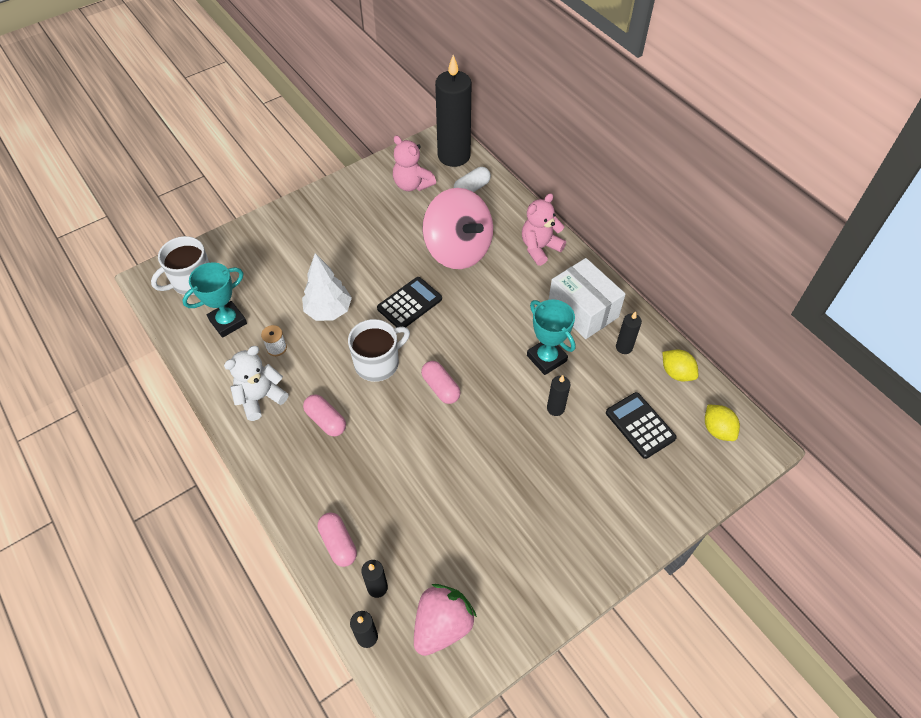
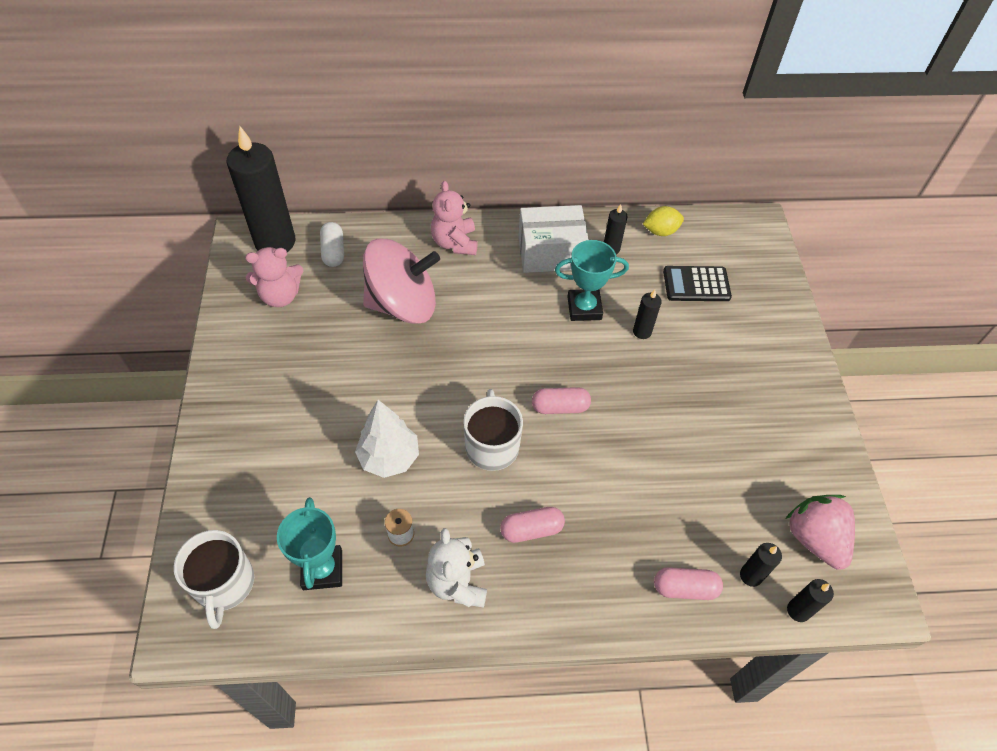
camera: 60 degrees left, 0 degrees up
(409, 304) = (438, 380): black calculator -> none
(717, 430) = (730, 239): yellow lemon -> none

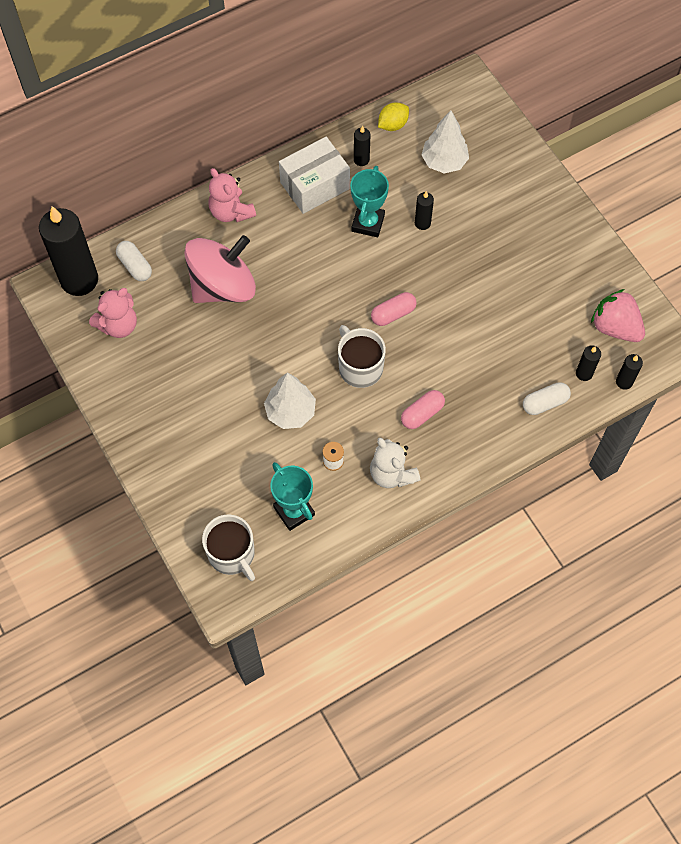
camera: 25 degrees left, 10 degrees up
(584, 308) = (368, 223): turquoise trophy -> turquoise trophy turned 45 degrees counterclockwise
(685, 588) = (545, 403): pink capsule -> white capsule
(696, 284) = (444, 162): black calculator -> white tree

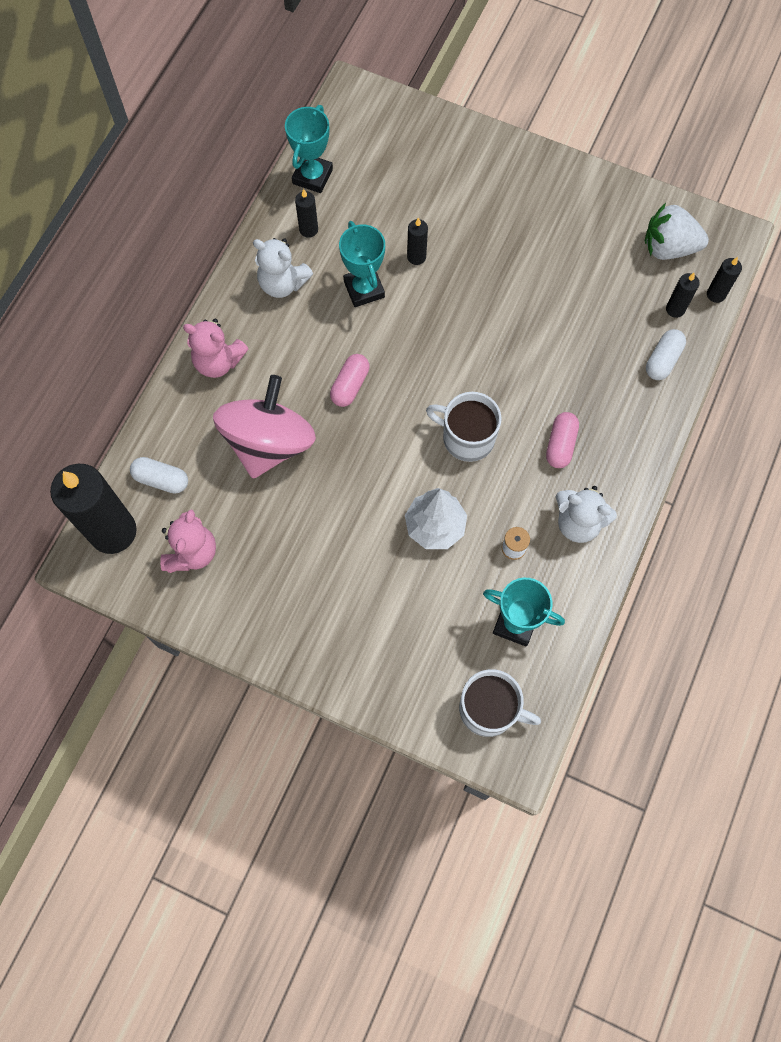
camera: 35 degrees left, 5 degrees up
(315, 185) = (282, 283): white box -> white teddy bear
(393, 125) = (312, 176): yellow lemon -> turquoise trophy
(393, 314) = (457, 364): pink capsule -> pink capsule (350, 385)
(444, 162) = (390, 184): white tree -> none
(615, 327) = (668, 247): pink strawberry -> white strawberry

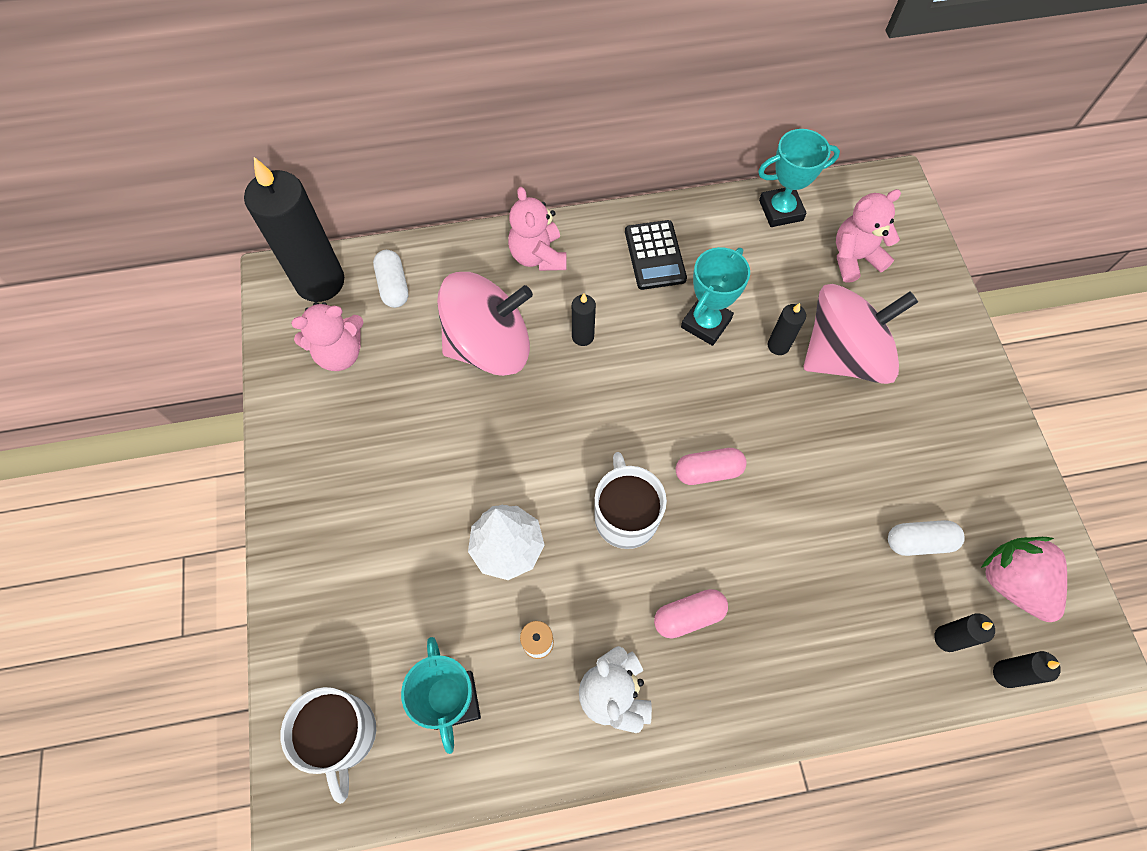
camera: 55 degrees right, 5 degrees down
(282, 283) = (655, 255): white teddy bear -> black calculator
(308, 229) = (725, 241): black candle -> black candle (582, 336)
(350, 385) = (598, 375): pink capsule -> pink capsule (708, 471)
(388, 160) = (854, 258): none -> pink teddy bear
(454, 223) = (843, 355): none -> pink spinning top
(662, 360) = (874, 664): white capsule -> white capsule (919, 542)
(668, 247) = (1012, 582): white strawberry -> pink strawberry

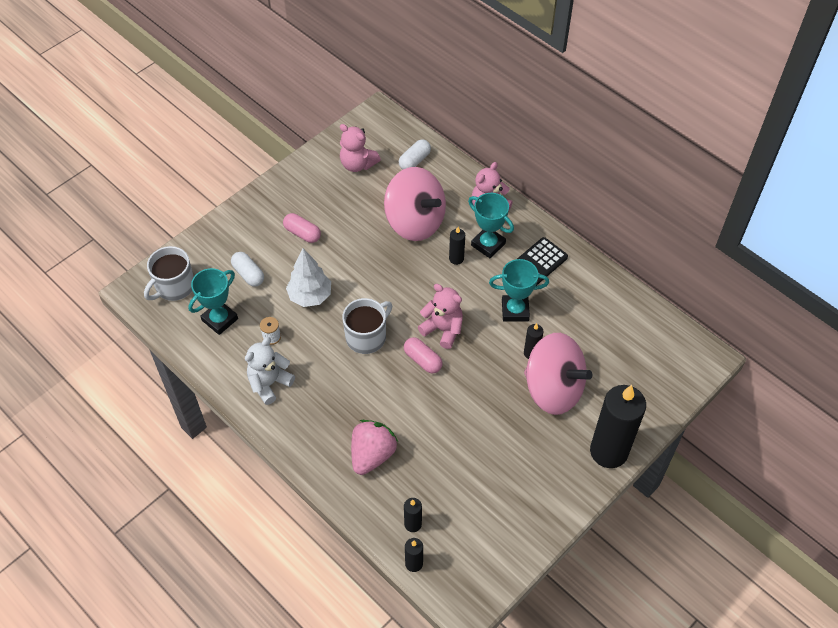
camera: 55 degrees right, 10 degrees down
(320, 282) = (390, 130): black candle -> black candle (609, 451)
(688, 616) = (333, 394): pink capsule -> pink capsule (302, 233)
(781, 210) = (629, 307): turquoise trophy -> turquoise trophy (488, 244)
(854, 258) = (629, 362): pink teddy bear -> pink teddy bear (443, 329)
(919, 542) = (461, 484): white capsule -> white capsule (248, 274)
(1012, 582) = (473, 544): pink strawberry -> pink strawberry (372, 455)

